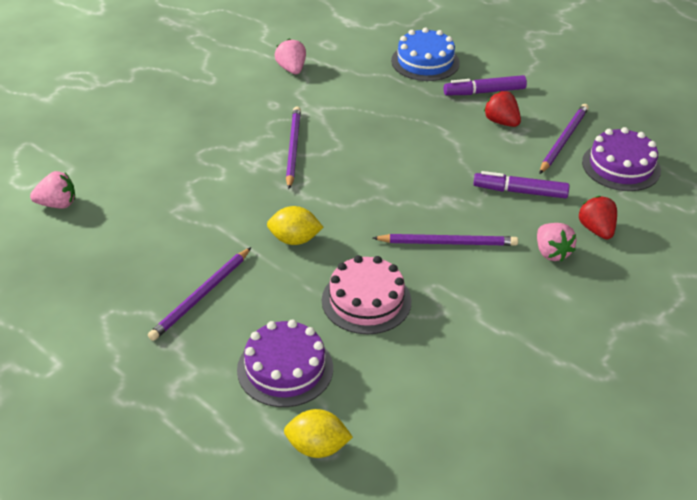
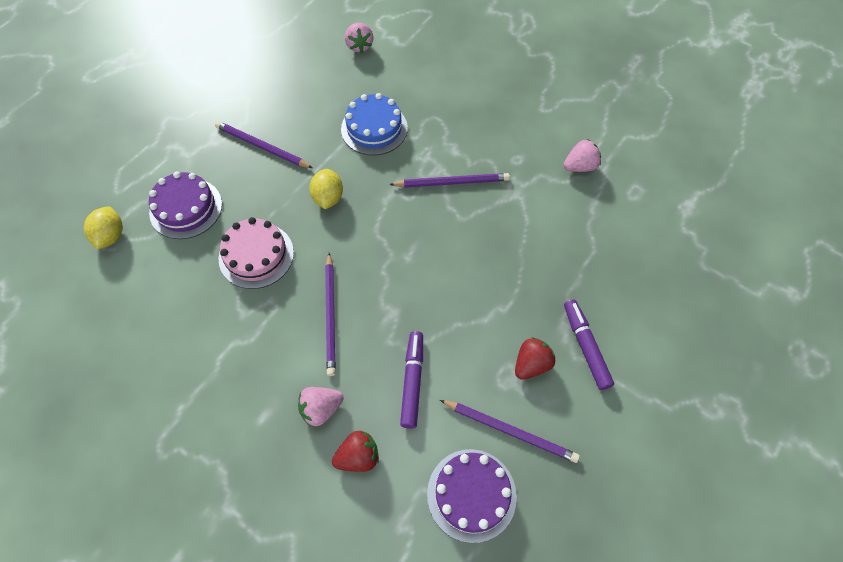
camera: 85 degrees right, 20 degrees up
(425, 62) = (629, 284): blue cake -> blue cake (374, 128)

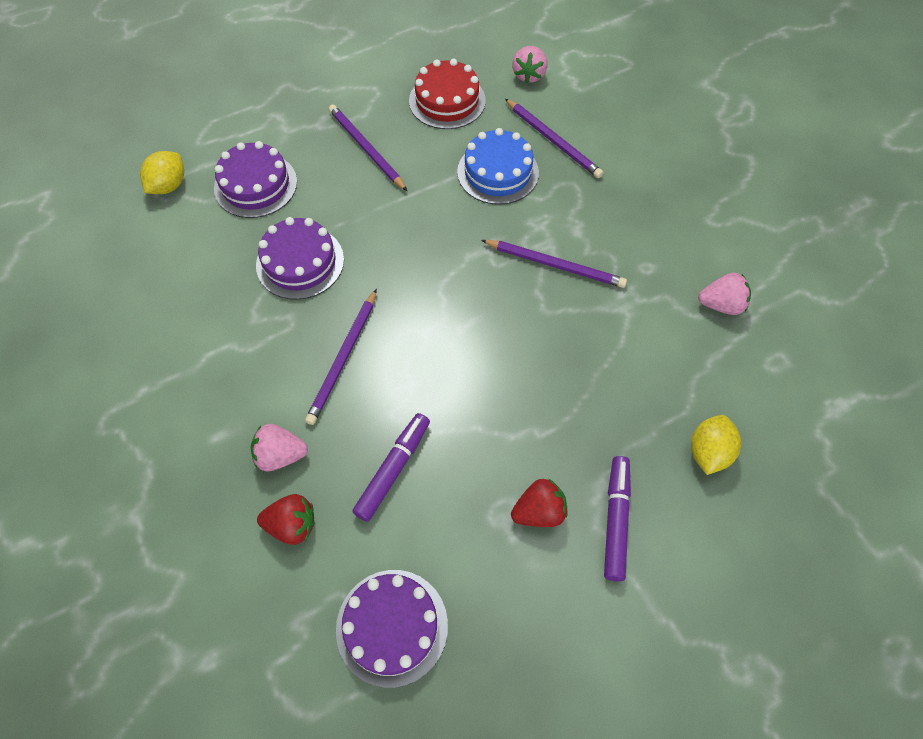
camera: 25 degrees right, 0 degrees up
(256, 255) = (300, 262): pink cake -> purple cake
(306, 87) = (447, 101): none -> red cake
(328, 198) = (407, 230): yellow lemon -> yellow lemon (708, 452)
(510, 431) = (474, 576): purple pencil -> purple pencil (553, 140)

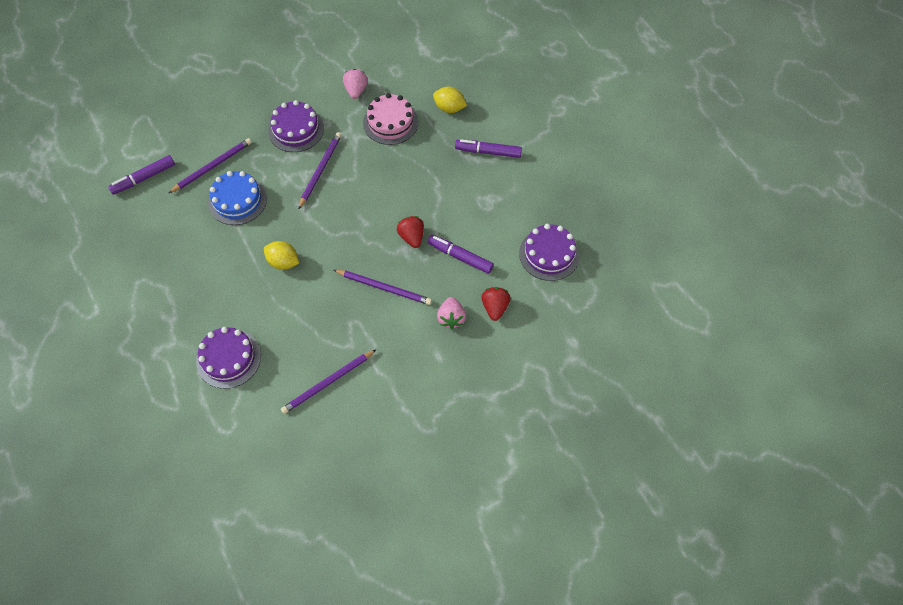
camera: 90 degrees left, 0 degrees up
(169, 186) = (221, 423): yellow lemon -> yellow lemon (283, 262)
(300, 262) = (305, 320): purple cake -> purple cake (296, 129)
(366, 149) = (202, 284): purple pencil -> purple pencil (328, 383)
(447, 101) = (161, 232): red cake -> none
(529, 75) = (144, 178): pink strawberry -> purple marker
(539, 511) = (484, 186): red strawberry -> red strawberry (411, 237)
(661, 357) = (390, 122): none -> pink cake

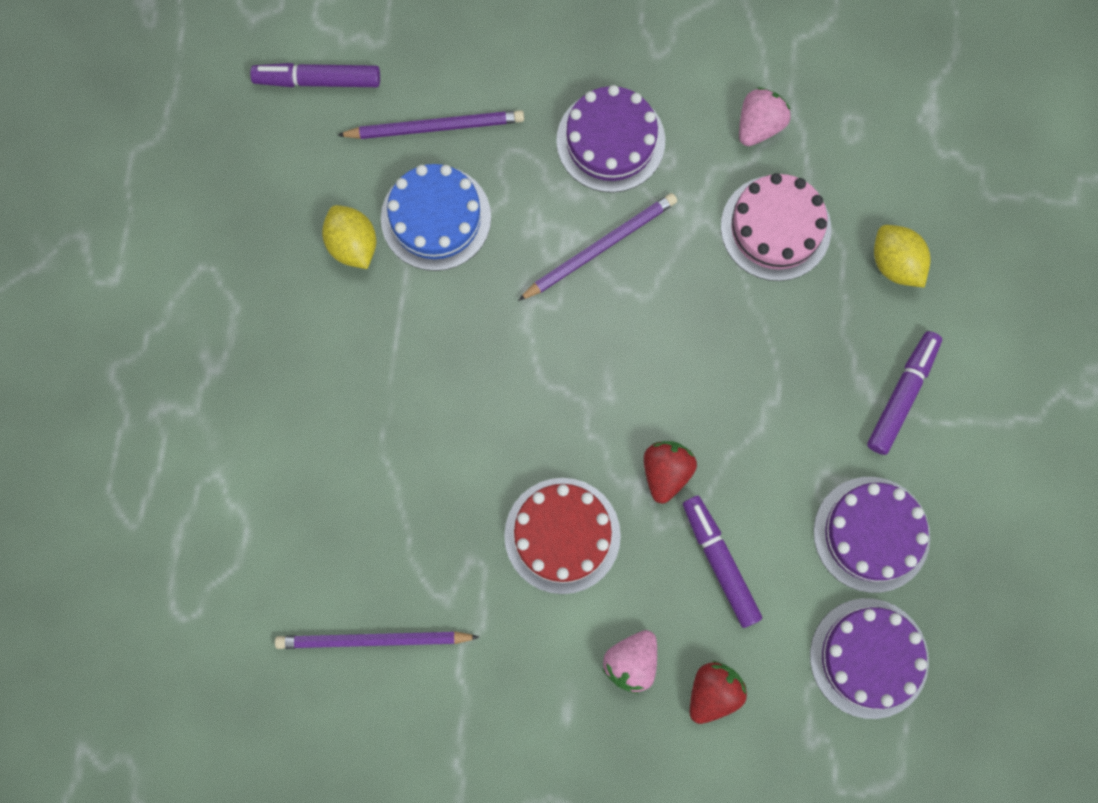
camera: 35 degrees right, 15 degrees up
(228, 358) = (255, 495): purple cake -> purple cake (871, 534)
(283, 262) = (437, 381): yellow lemon -> yellow lemon (353, 245)
(384, 288) = (562, 535): purple pencil -> red cake
(488, 152) = (902, 395): purple marker -> purple marker turned 75 degrees clockwise

